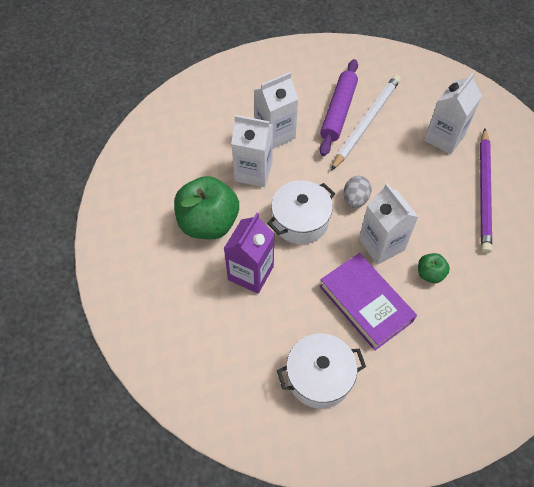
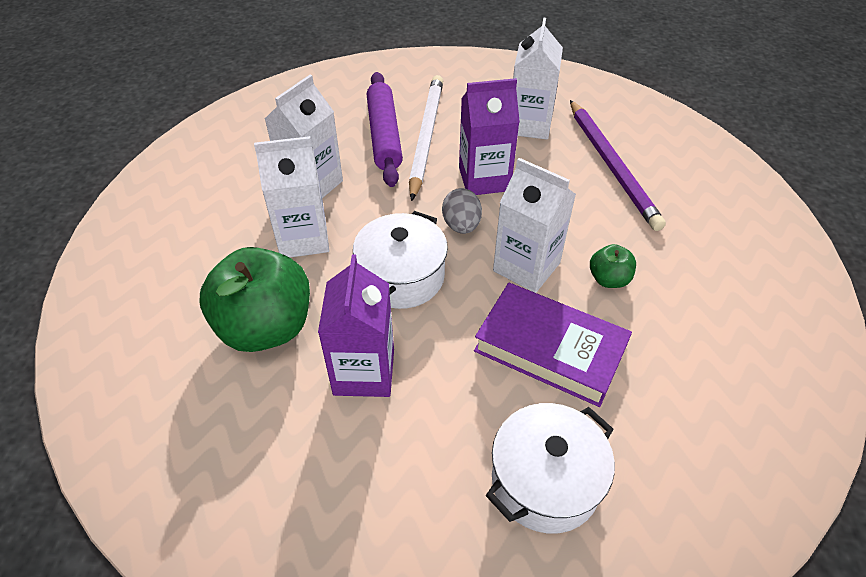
camera: 25 degrees left, 10 degrees down
(388, 170) = (484, 179): none -> purple carton

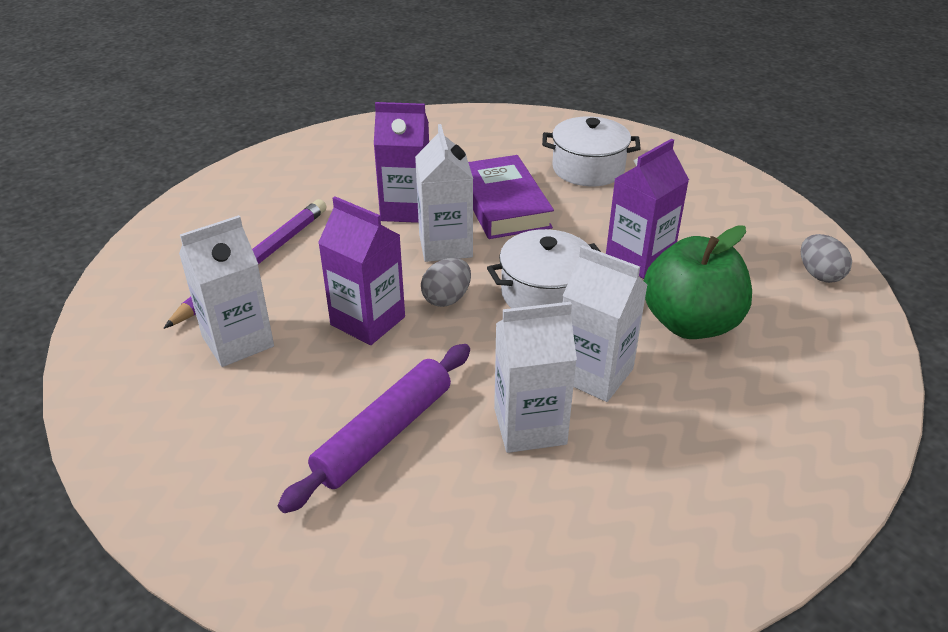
camera: 135 degrees left, 10 degrees down
(172, 485) = (819, 274): none -> grey egg
(426, 136) = (346, 400): white pencil -> none
(608, 279) = (406, 209): green apple -> purple carton

